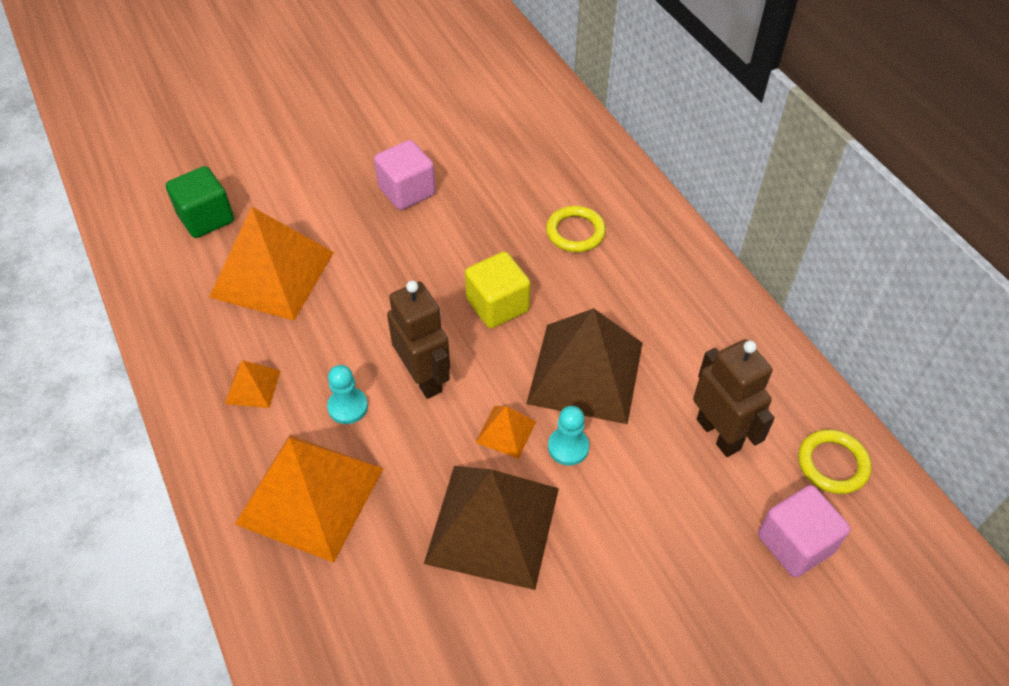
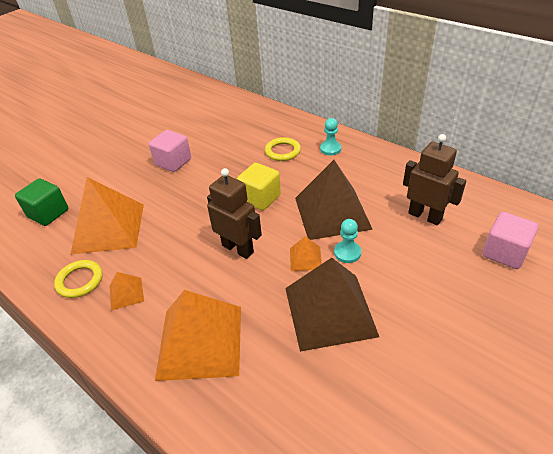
camera: 20 degrees left, 10 degrees down
(348, 407) = (197, 281): turquoise pawn -> turquoise pawn (330, 149)
(832, 464) = (493, 208): yellow ring -> yellow ring (80, 281)

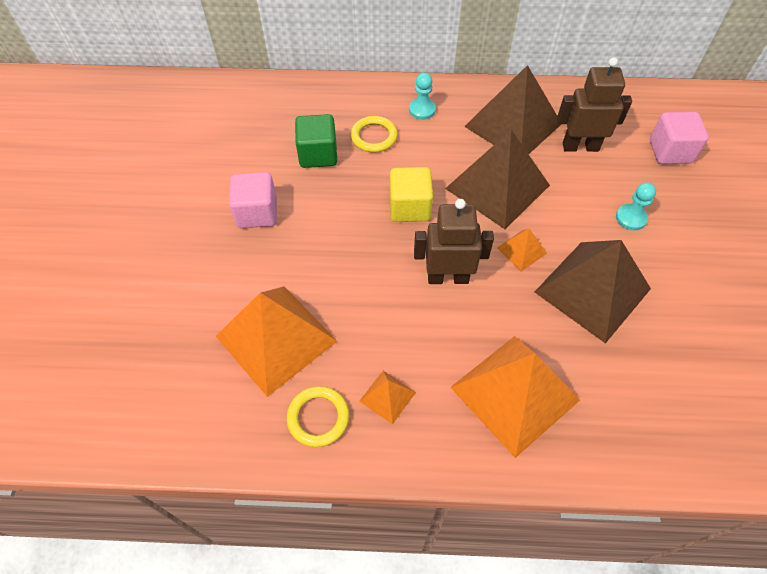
camera: 40 degrees left, 15 degrees up
(48, 213) = (170, 366): green cube -> green cube (318, 154)
(347, 253) = (551, 223): turquoise pawn -> turquoise pawn (631, 218)
(386, 181) = (513, 125): none -> brown pyramid

